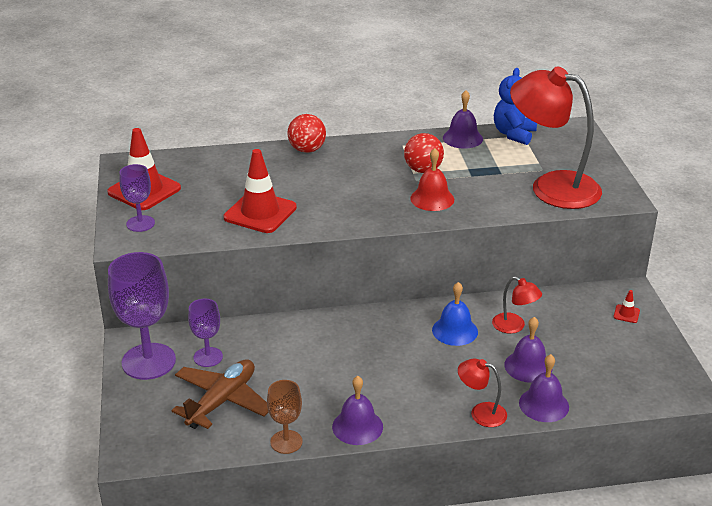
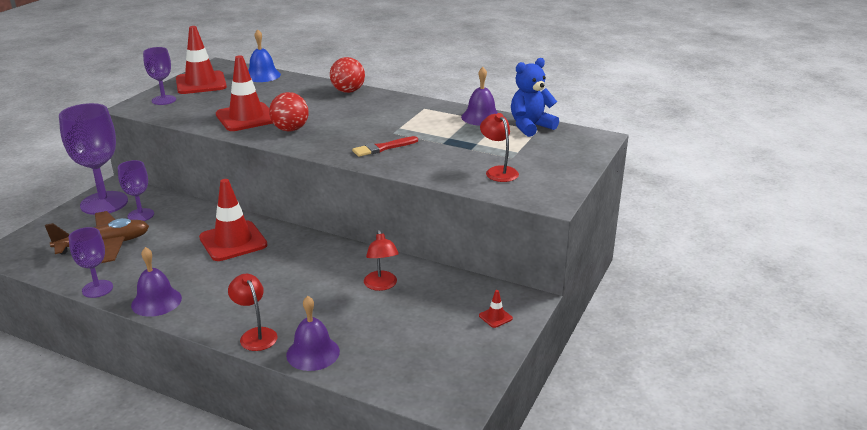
camera: 35 degrees right, 5 degrees down
(286, 442) = (97, 289): brown goblet -> purple goblet
(337, 343) = (233, 241): none -> red traffic cone
(423, 170) = (410, 128): red ball -> red ball (290, 129)
(432, 199) = (383, 148): red bell -> red brush
(455, 330) = (330, 268): blue bell -> blue bell (262, 75)
(528, 366) = (346, 319): purple bell -> none
(552, 187) = (498, 171): red lamp -> red lamp, size x0.45

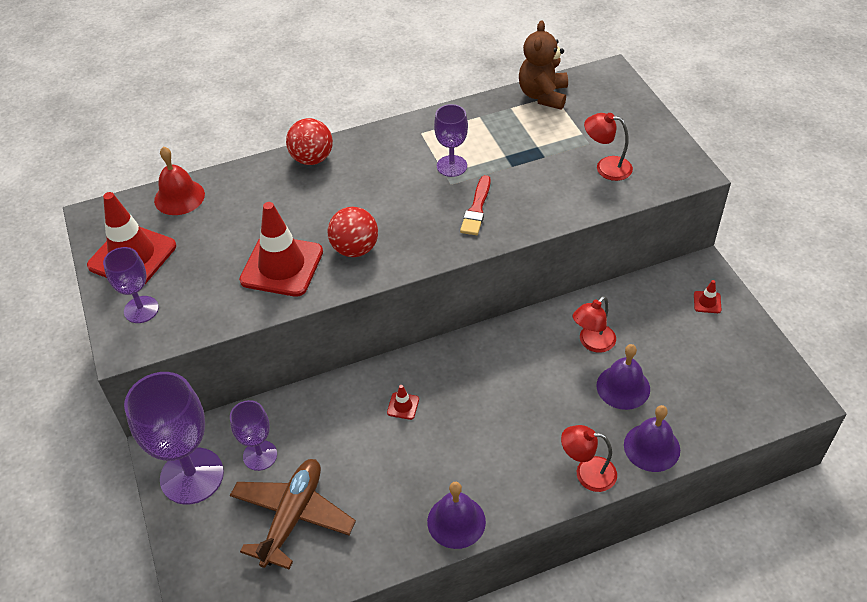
camera: 45 degrees left, 20 degrees up
(97, 289) = (381, 561): purple goblet -> purple goblet (452, 166)
(233, 241) = (403, 406): red traffic cone -> red traffic cone, size x0.41
(262, 75) = (179, 197): blue bell -> red bell
(381, 285) = (592, 343): red lamp -> red lamp turned 105 degrees clockwise
(481, 117) = (487, 111): purple bell -> purple bell (623, 387)
(530, 127) = (543, 95): blue teddy bear -> brown teddy bear

